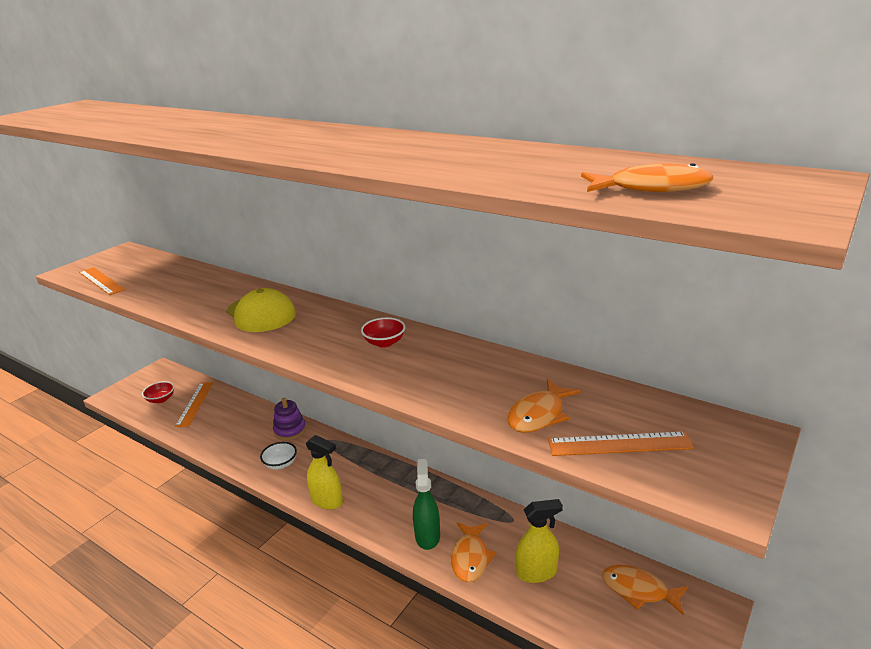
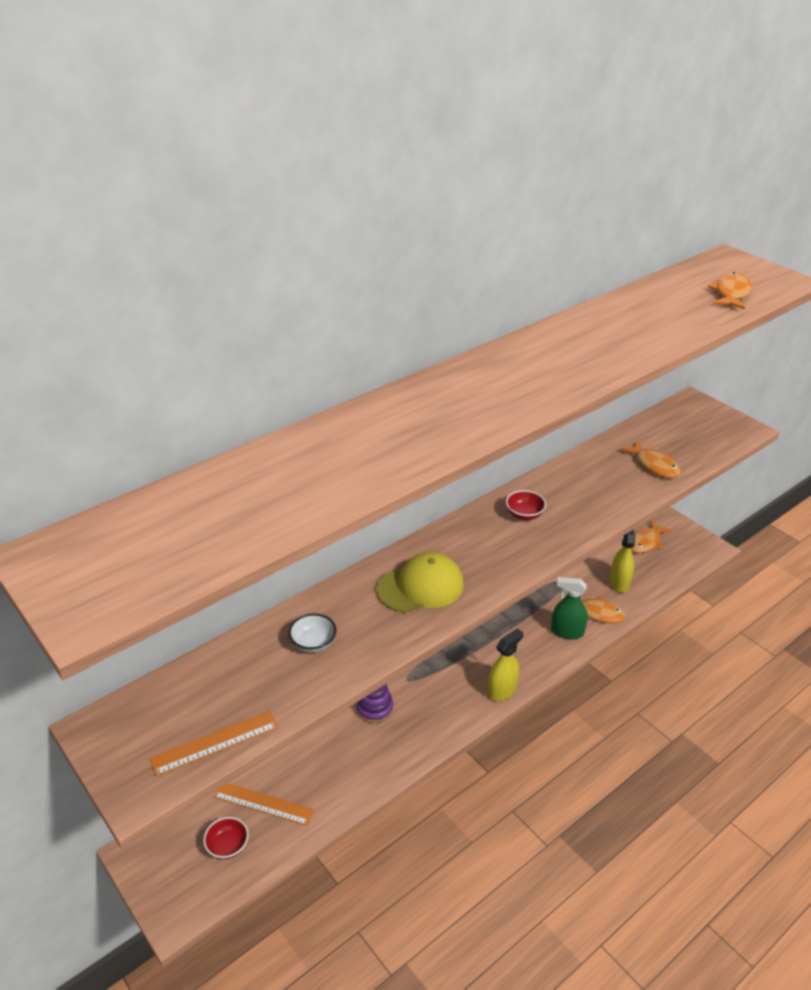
camera: 75 degrees left, 10 degrees up
(280, 464) = (431, 721): white bowl -> white bowl (313, 643)
(619, 444) = (692, 445): orange ruler -> none

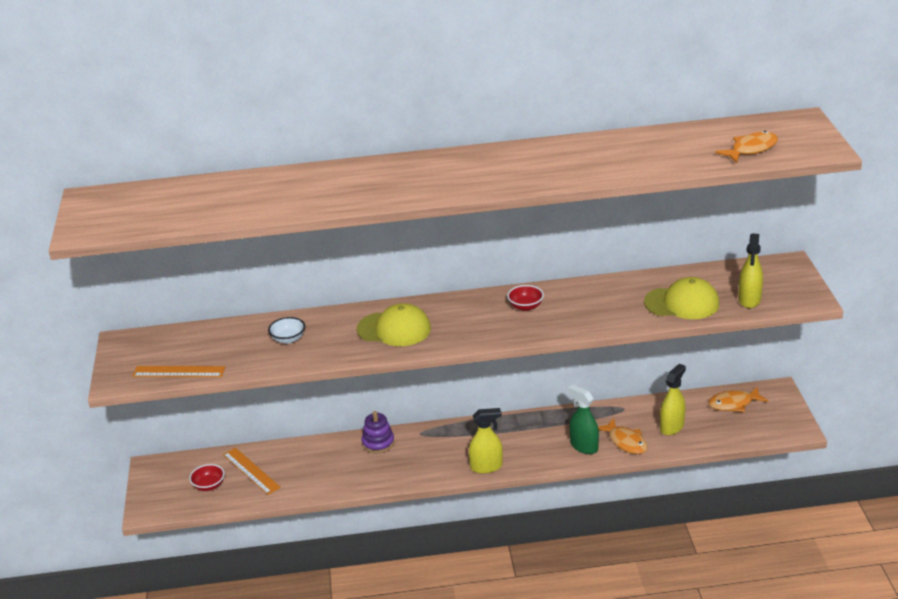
camera: 35 degrees right, 5 degrees down
(654, 465) = (682, 303): orange fish -> yellow cap
(702, 444) = (749, 300): none -> yellow spray bottle

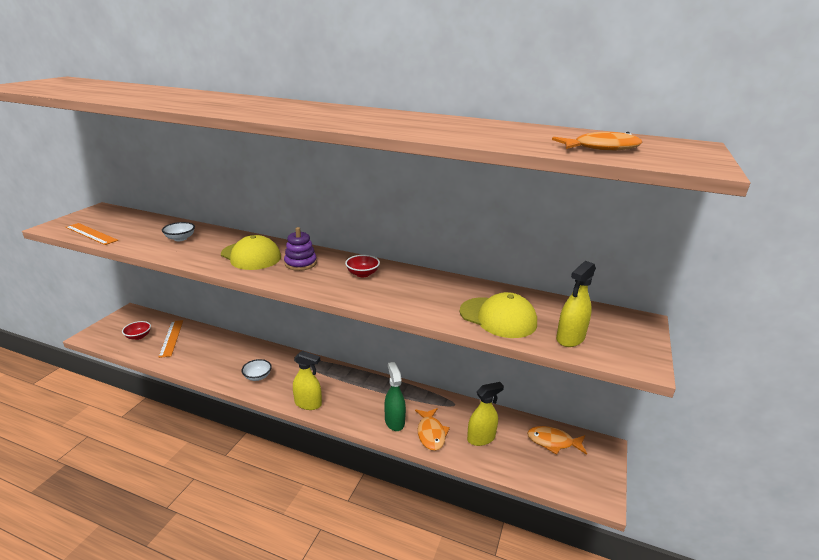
camera: 25 degrees right, 5 degrees down
(378, 443) = (261, 353): purple stacking toy -> purple stacking toy (300, 263)
(404, 466) = (257, 377): none -> white bowl

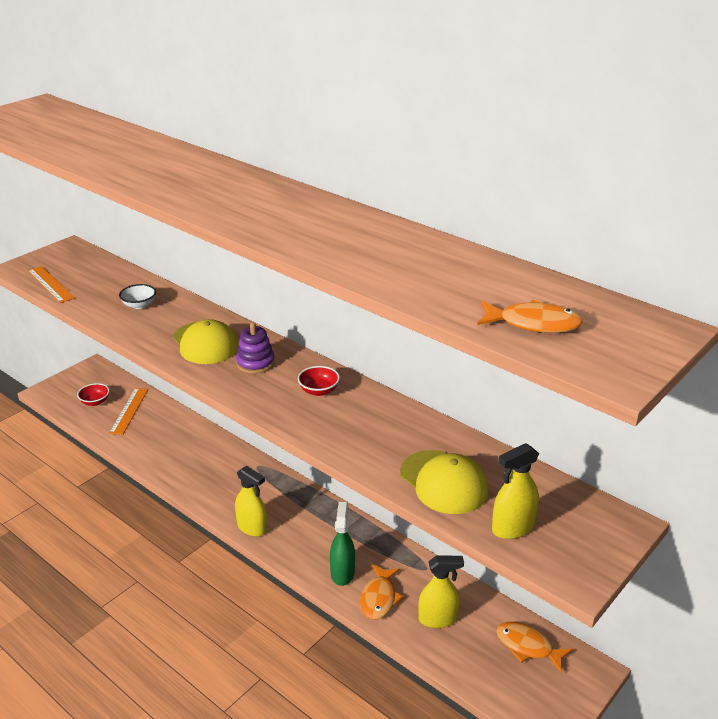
camera: 20 degrees right, 5 degrees up
(257, 377) = (208, 481): white bowl -> none

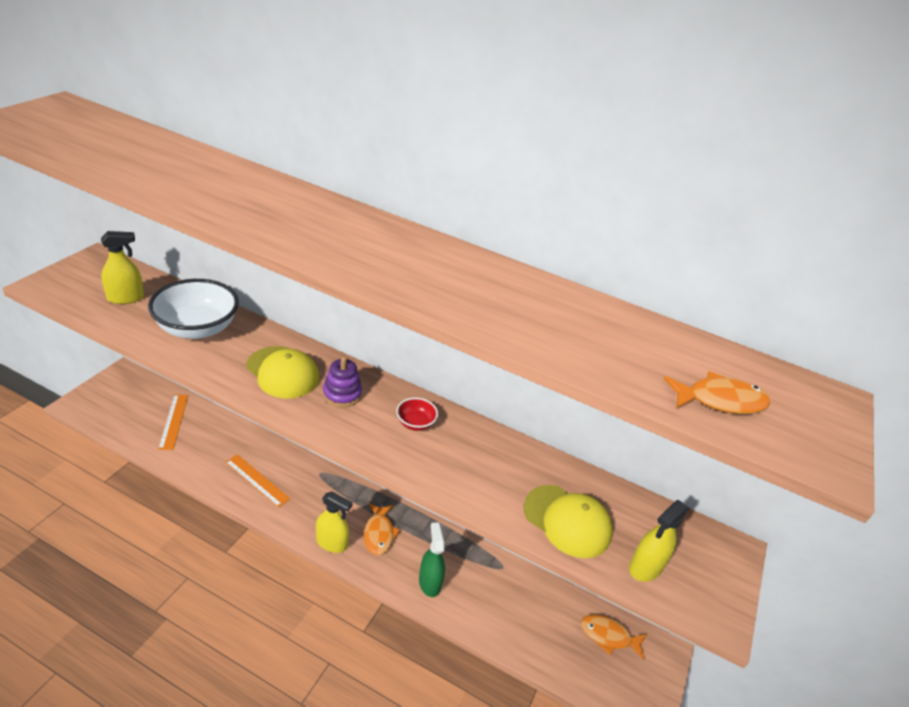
camera: 20 degrees left, 5 degrees up
(50, 284) = (87, 305): orange ruler -> orange ruler (257, 480)
(95, 402) = (134, 413): red bowl -> none
(139, 305) = (197, 328): white bowl -> white bowl, size x2.19
(379, 598) = (470, 605): orange fish -> orange fish (379, 533)
(438, 619) = (526, 619): yellow spray bottle -> yellow spray bottle (125, 298)

